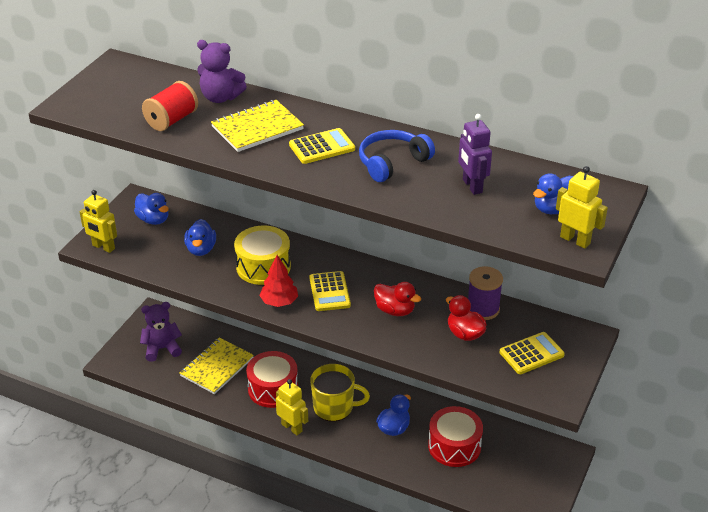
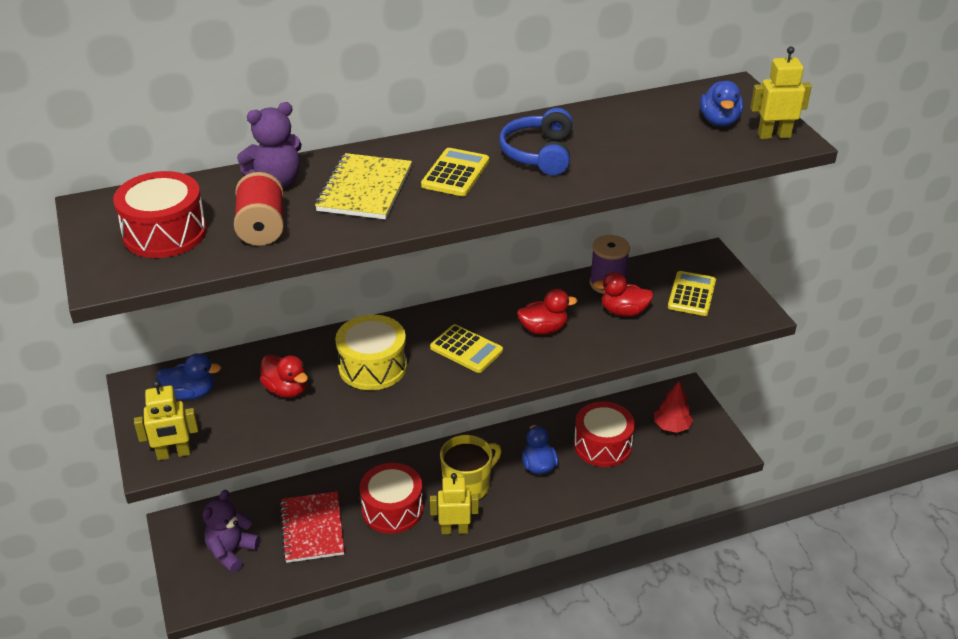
camera: 45 degrees left, 0 degrees up
(124, 96) = (165, 233): none -> red drum
(201, 249) = (286, 389): blue duck -> red duck
(217, 367) = (312, 528): yellow notebook -> red notebook
(279, 302) = (435, 387): red tree -> red tree (672, 426)
(472, 186) = (633, 137): purple robot -> none

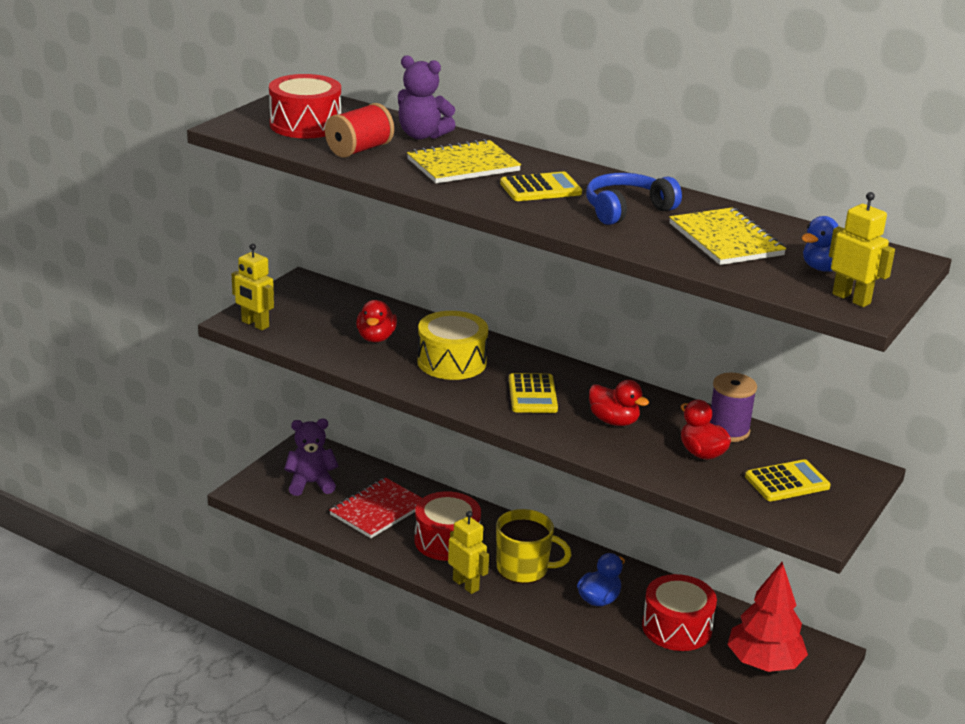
camera: 50 degrees right, 10 degrees down
(191, 393) = (321, 304): blue duck -> none
(635, 138) = (726, 240): none -> yellow notebook
(672, 426) = (764, 663): red tree -> red tree, size x1.61

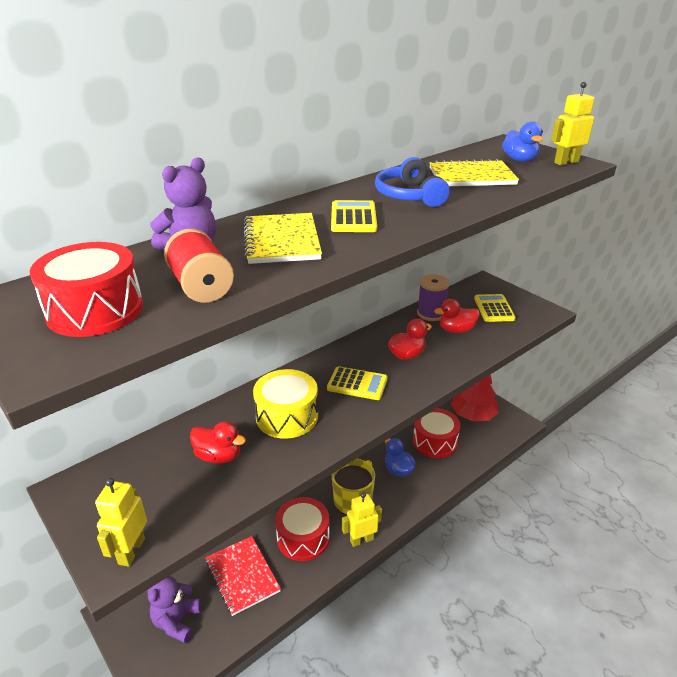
camera: 70 degrees left, 5 degrees up
(255, 324) = (131, 551): yellow robot -> yellow robot turned 135 degrees clockwise

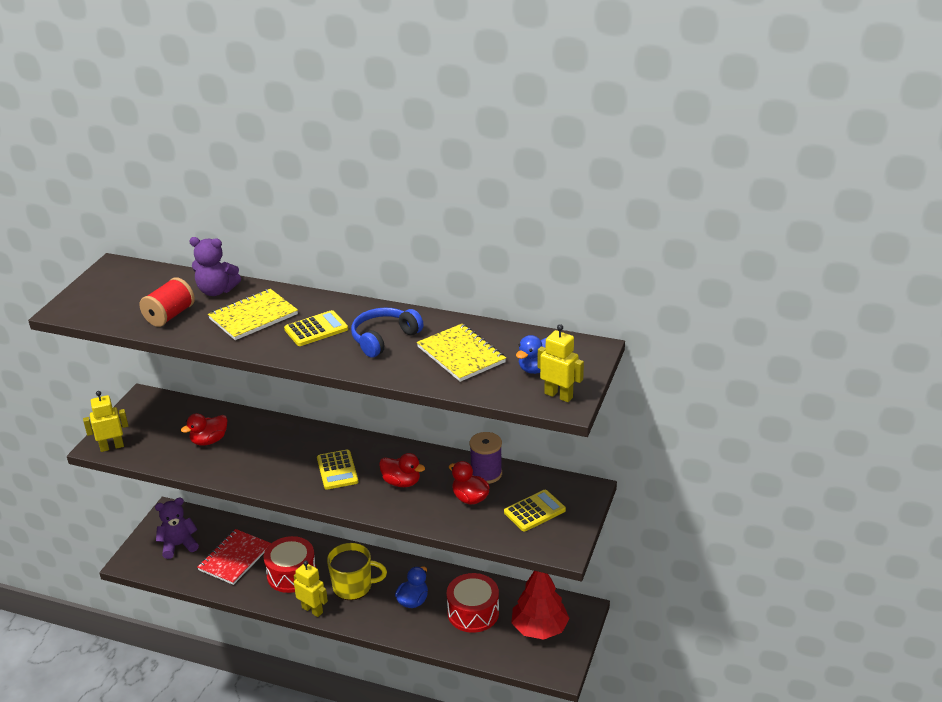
camera: 60 degrees right, 0 degrees up
(95, 310) = (122, 297): red drum -> none
(218, 456) = (209, 441): red duck -> red duck turned 60 degrees clockwise
(287, 416) = (271, 452): yellow drum -> none

